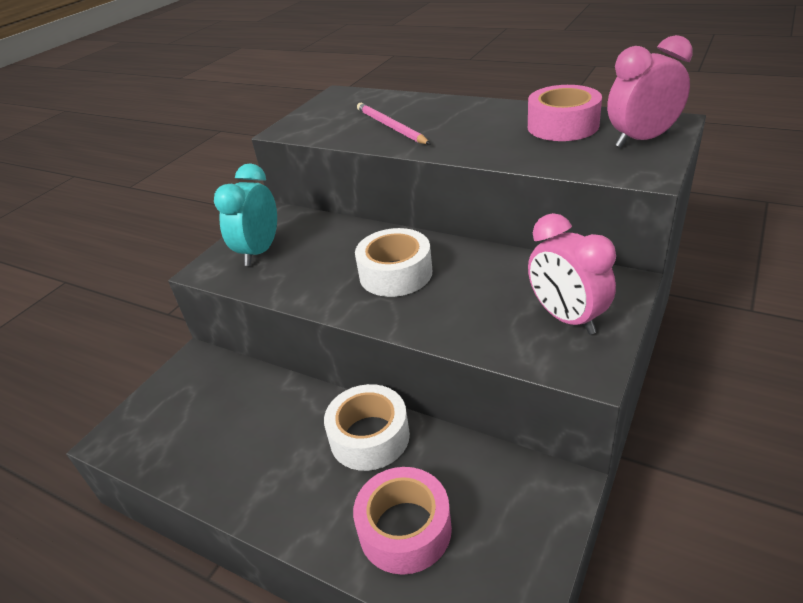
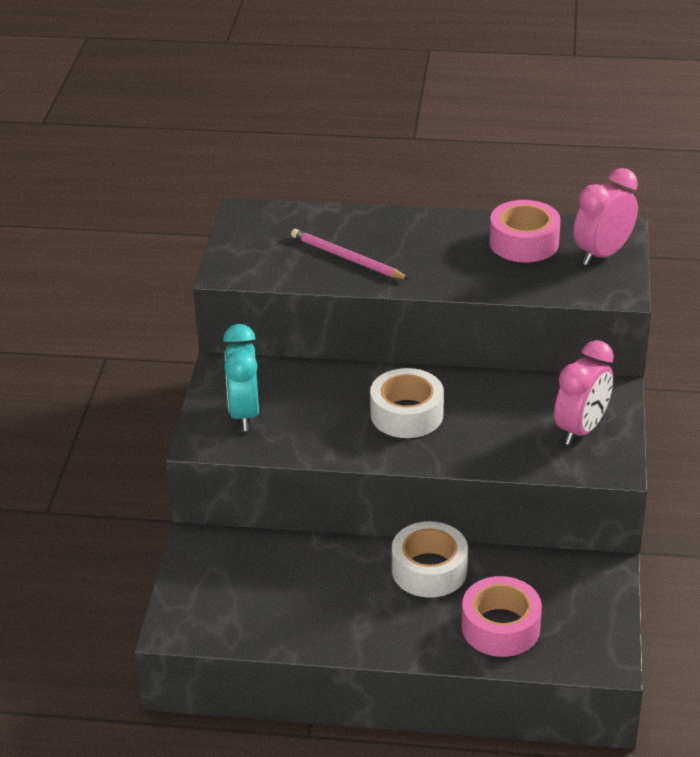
camera: 25 degrees left, 0 degrees up
(566, 318) = (581, 429): pink clock -> pink clock turned 90 degrees counterclockwise

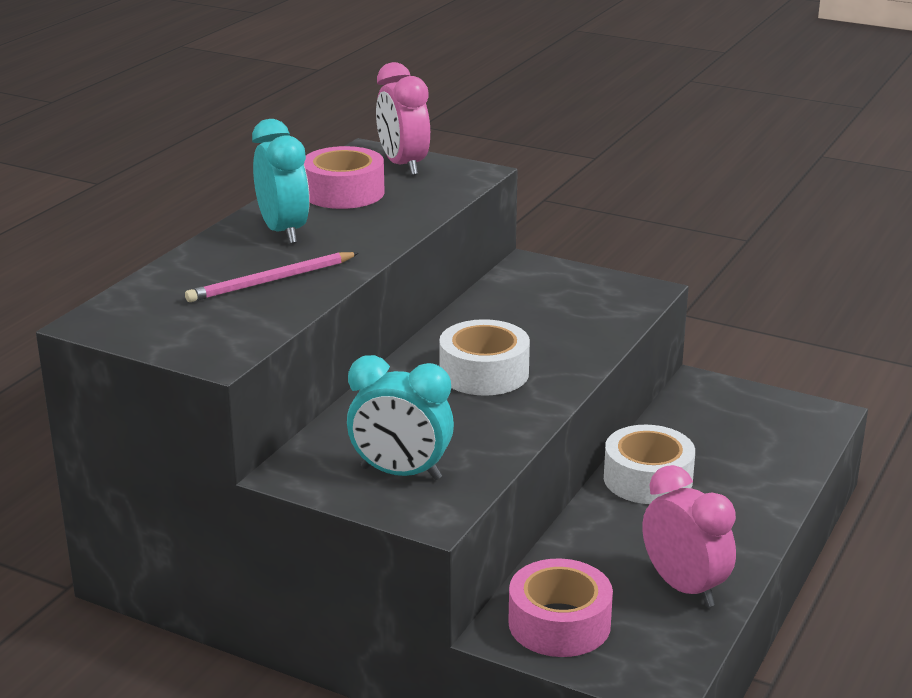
camera: 70 degrees left, 10 degrees down
(431, 238) = (283, 232): none -> turquoise clock
(500, 627) = (755, 458): pink tape -> pink tape (559, 623)
(581, 429) = (578, 292): pink clock -> pink clock (684, 587)

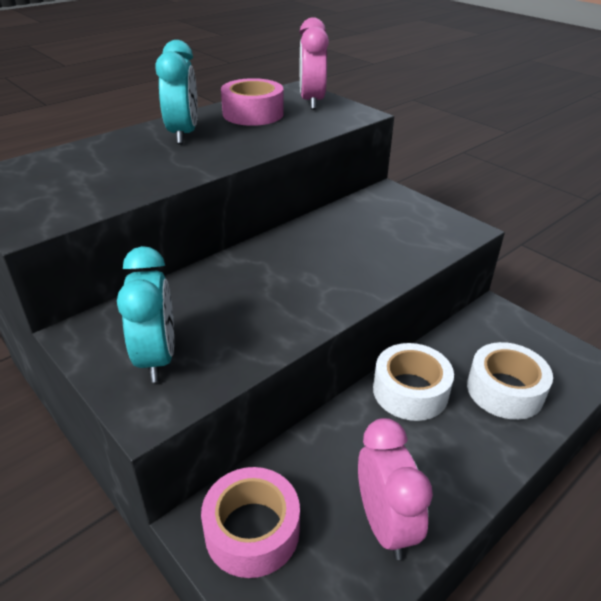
camera: 20 degrees right, 10 degrees up
(271, 281) = (134, 169): pink pencil -> none
(401, 473) = (157, 358): turquoise clock -> turquoise clock turned 135 degrees counterclockwise
(484, 373) = (293, 275): white tape -> white tape (505, 390)

